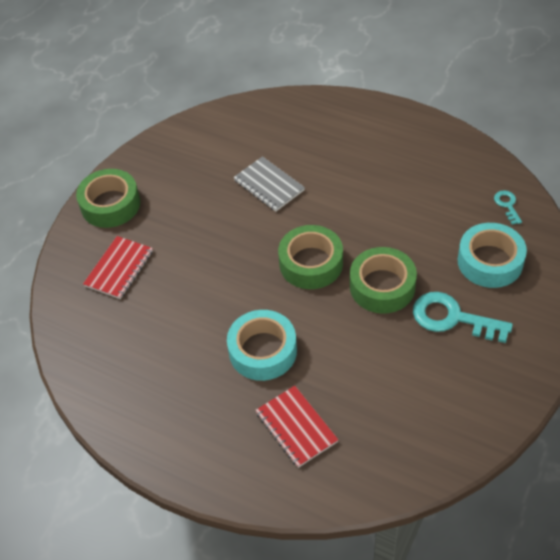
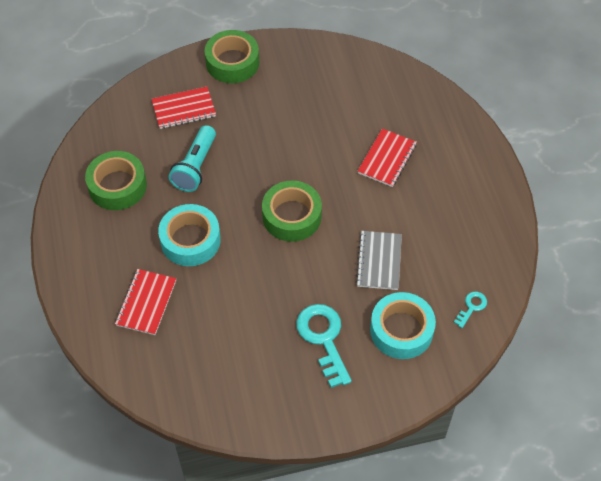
camera: 45 degrees right, 5 degrees up
(189, 298) = (195, 167): none -> turquoise flashlight
(269, 185) = (339, 140): grey notebook -> grey notebook (379, 261)
(319, 168) = (387, 159): none -> red notebook
(382, 286) = (312, 274): green tape -> green tape (117, 186)

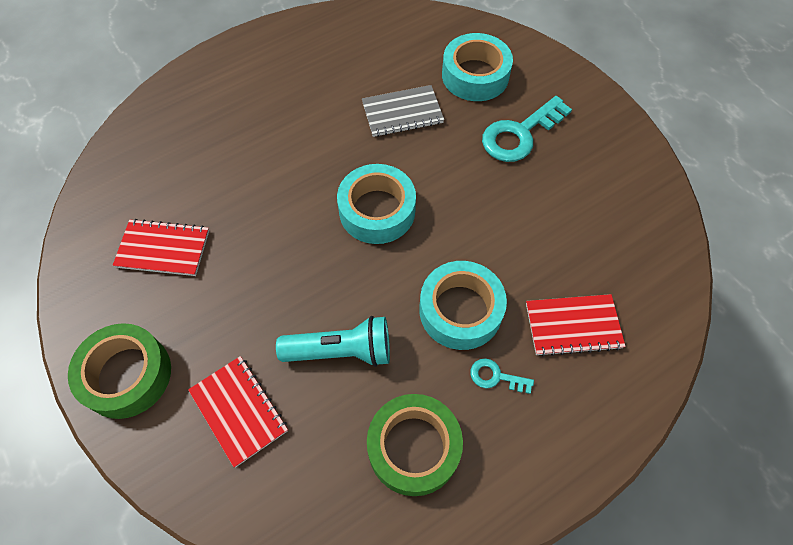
camera: 110 degrees left, 5 degrees up
(292, 216) = (377, 210): green tape -> turquoise tape
(387, 159) = (256, 141): red notebook -> red notebook (163, 249)
(471, 307) = (421, 30): turquoise key -> turquoise key (495, 376)

